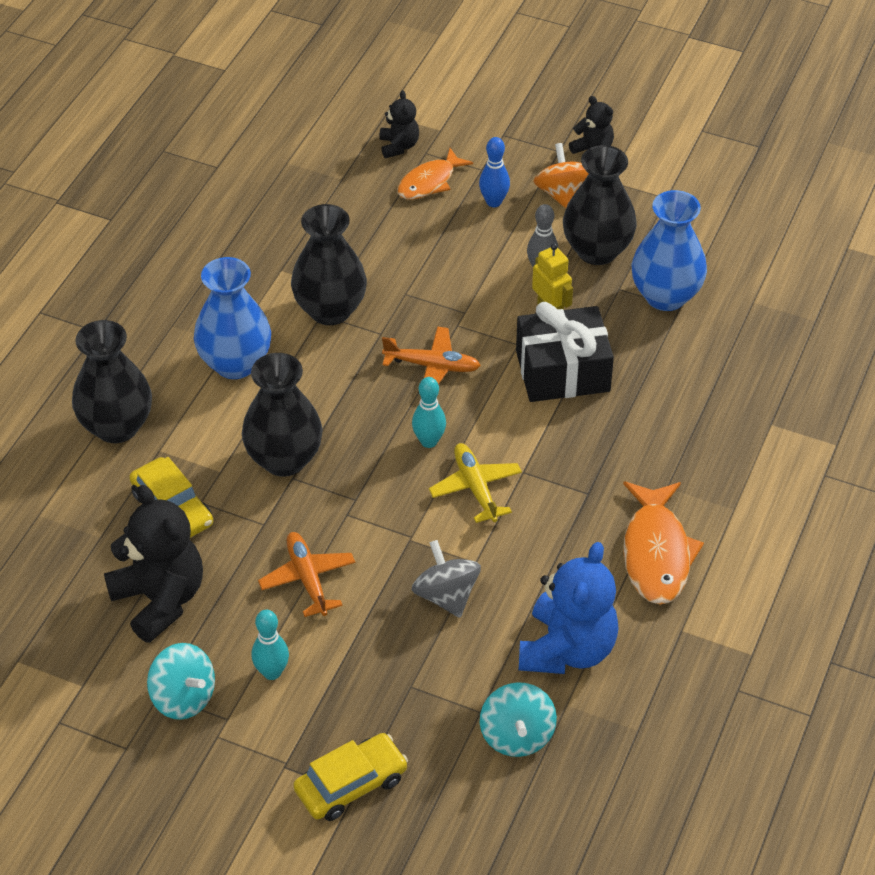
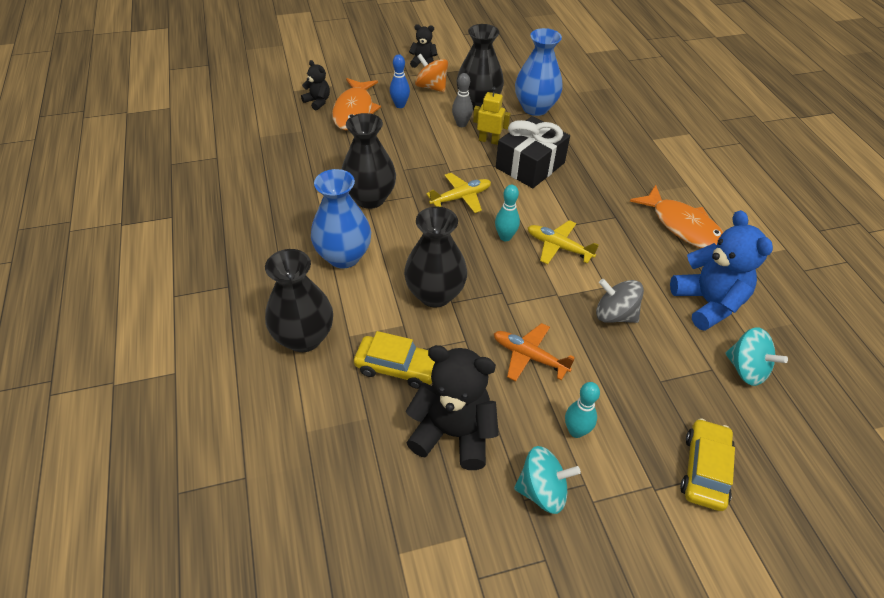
camera: 40 degrees left, 0 degrees up
(429, 182) = (354, 111): orange fish -> orange fish, size x1.52
(432, 366) = (461, 197): orange plane -> yellow plane

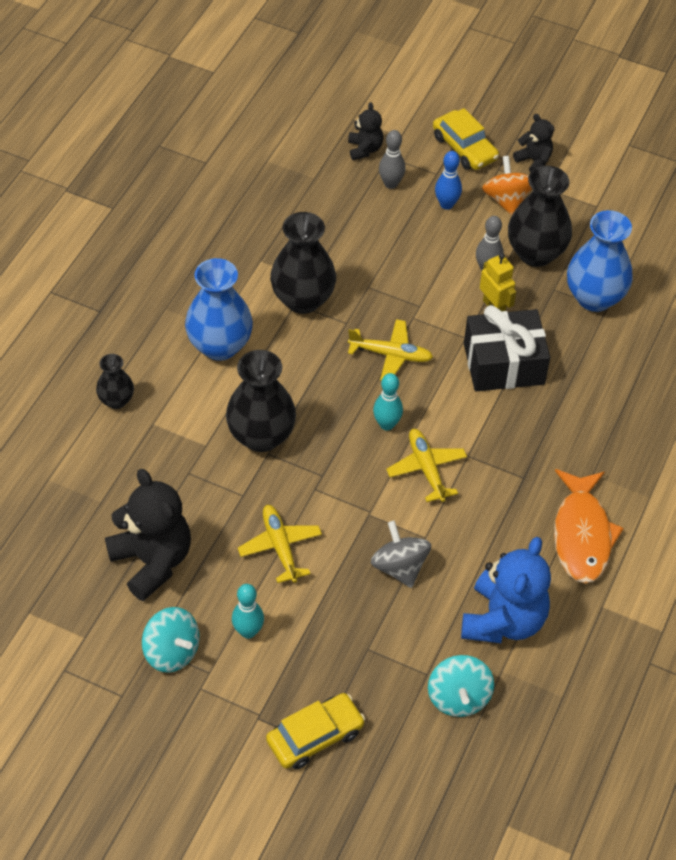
camera: 40 degrees right, 5 degrees up
(304, 337) = (116, 400): black vase -> black vase, size x0.55
(354, 111) = (391, 184): orange fish -> grey bowling pin
(397, 367) = (164, 478): yellow car -> yellow car (464, 148)
(529, 356) = (280, 547): orange plane -> yellow plane

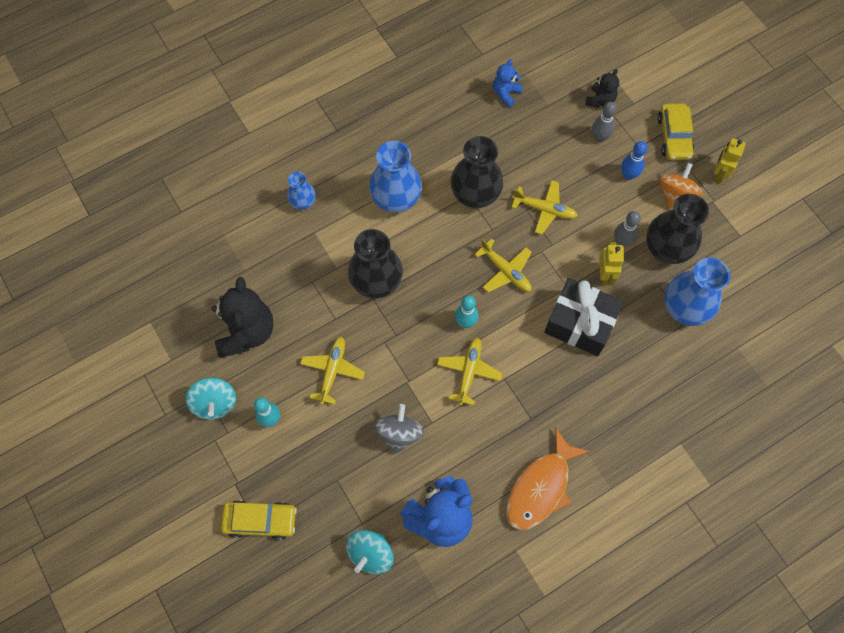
camera: 35 degrees right, 15 degrees up
(116, 400) = (303, 202): black vase -> blue vase
(261, 188) = (506, 94): none -> blue teddy bear
(386, 277) = (544, 209): none -> yellow plane
(534, 161) = (719, 174): black teddy bear -> yellow robot

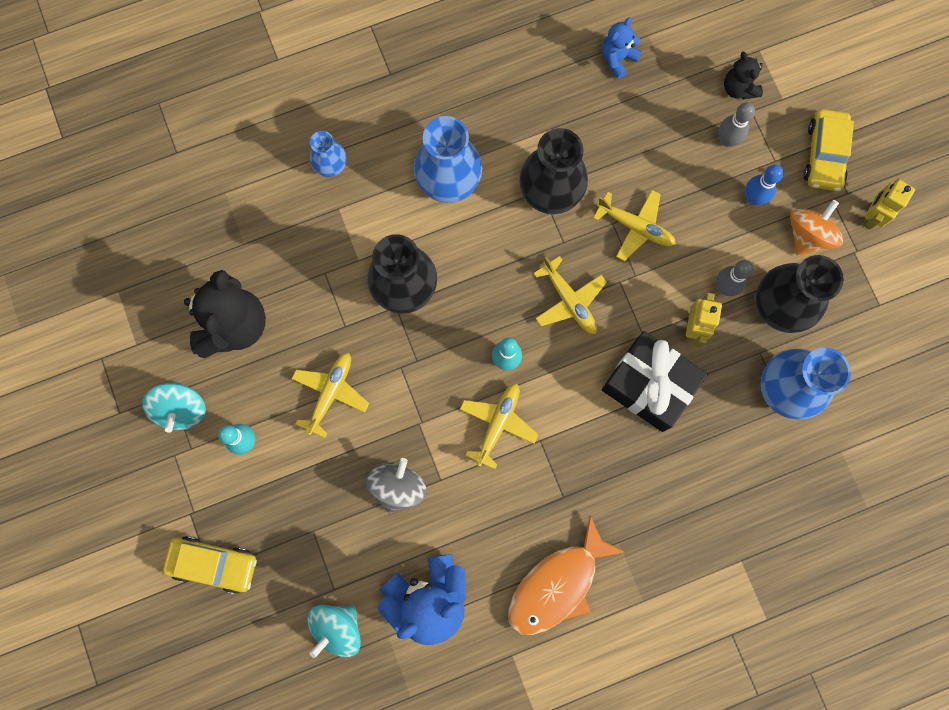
camera: 10 degrees right, 10 degrees up
(600, 100) = (738, 88): black teddy bear -> black teddy bear turned 120 degrees clockwise

